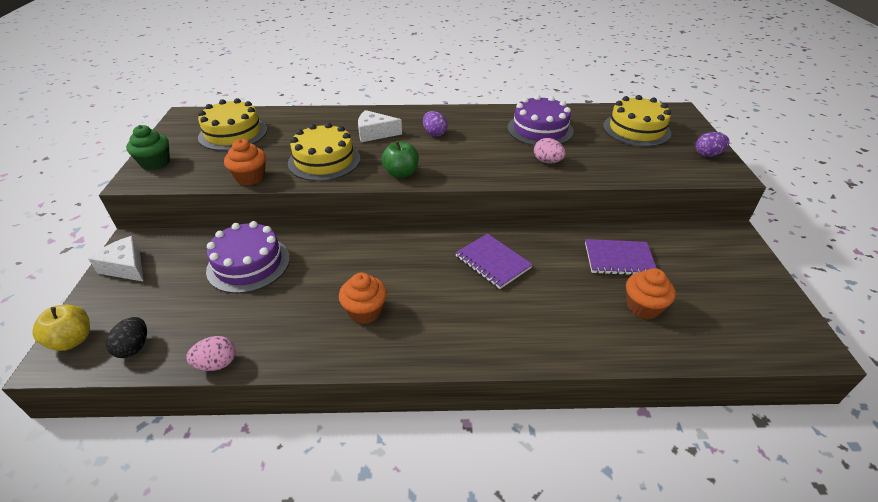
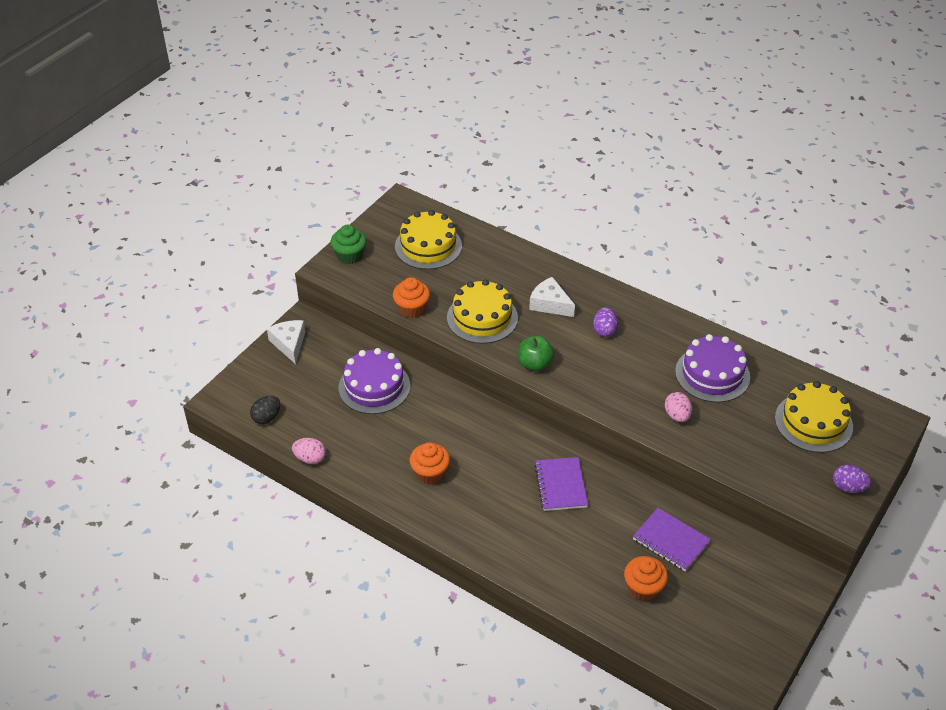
camera: 35 degrees right, 5 degrees up
(72, 340) = (233, 391): yellow apple -> none

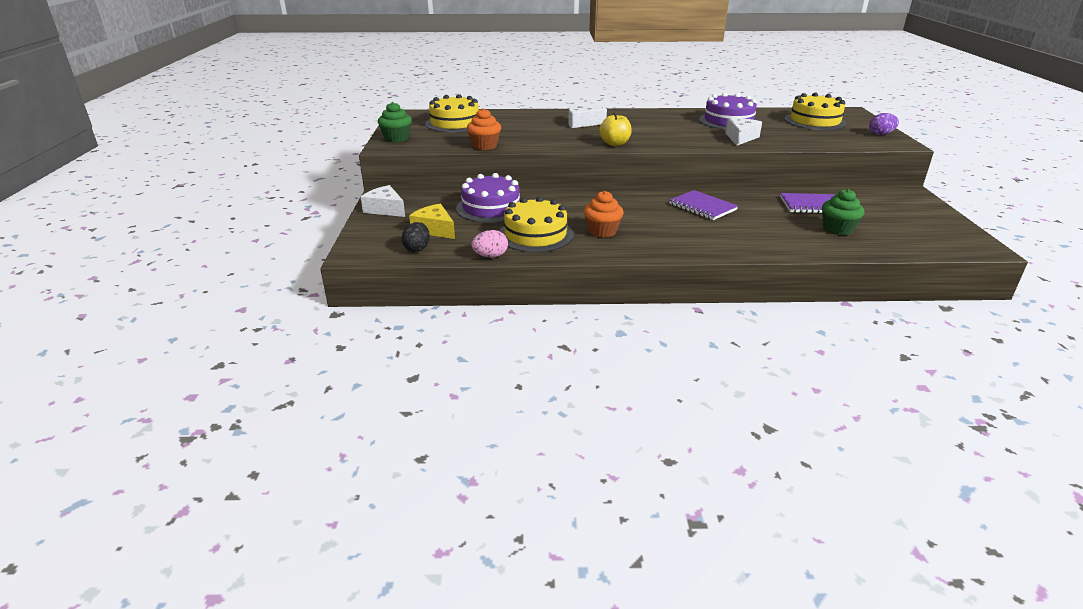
camera: 35 degrees left, 15 degrees down
(301, 397) = (435, 229): none -> yellow cheese
(482, 317) = (544, 137): yellow cake -> yellow cake (535, 235)
(535, 364) = (615, 144): green apple -> yellow apple
(604, 330) = (635, 123): purple egg -> none
(643, 588) = (837, 229): orange cupcake -> green cupcake
(677, 416) = (740, 138): pink egg -> white cheese

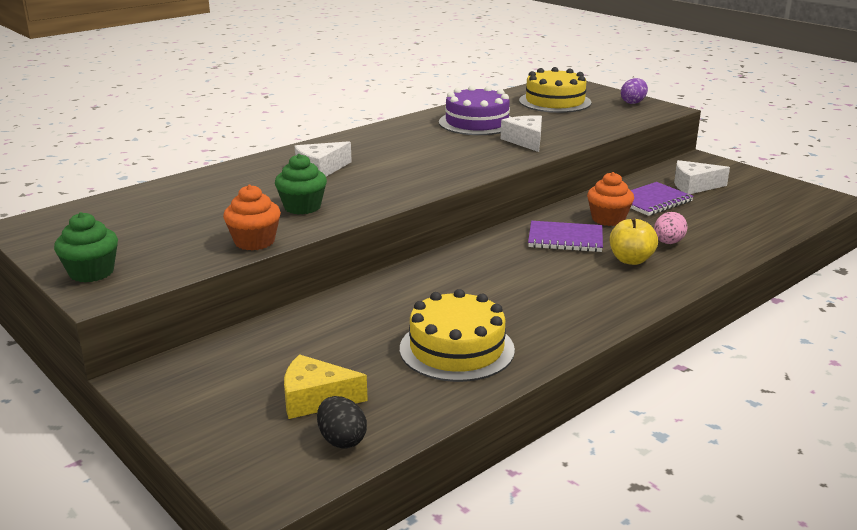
camera: 40 degrees left, 5 degrees down
(385, 209) = (184, 399): white cheese -> white cheese (694, 186)
(455, 123) = (141, 219): yellow cake -> none
(490, 256) = (455, 404): pink egg -> pink egg (668, 242)
(491, 208) = (337, 333): purple cake -> none
(602, 231) = (520, 311): orange cupcake -> orange cupcake (608, 219)
(615, 144) = (413, 187): yellow apple -> yellow apple (631, 260)
(837, 229) = (713, 221): green cupcake -> green cupcake (302, 207)

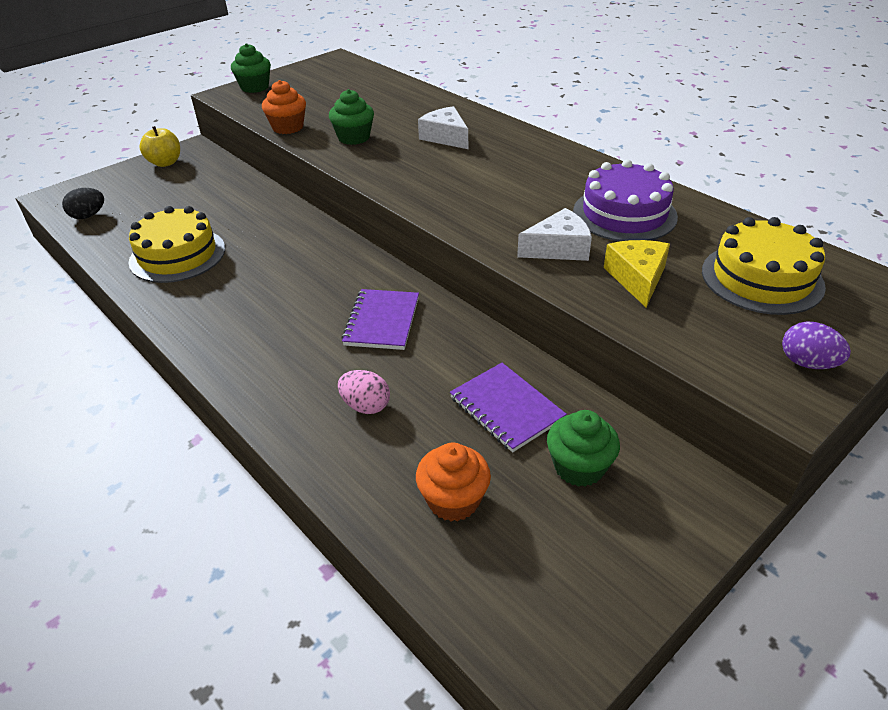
camera: 90 degrees right, 15 degrees up
(316, 399) = (139, 203): yellow cheese -> yellow cheese (637, 278)
(608, 219) = (440, 359): orange cupcake -> orange cupcake (453, 500)
(631, 260) = (320, 367): yellow apple -> yellow apple (165, 163)
(694, 186) = (579, 467): white cheese -> green cupcake

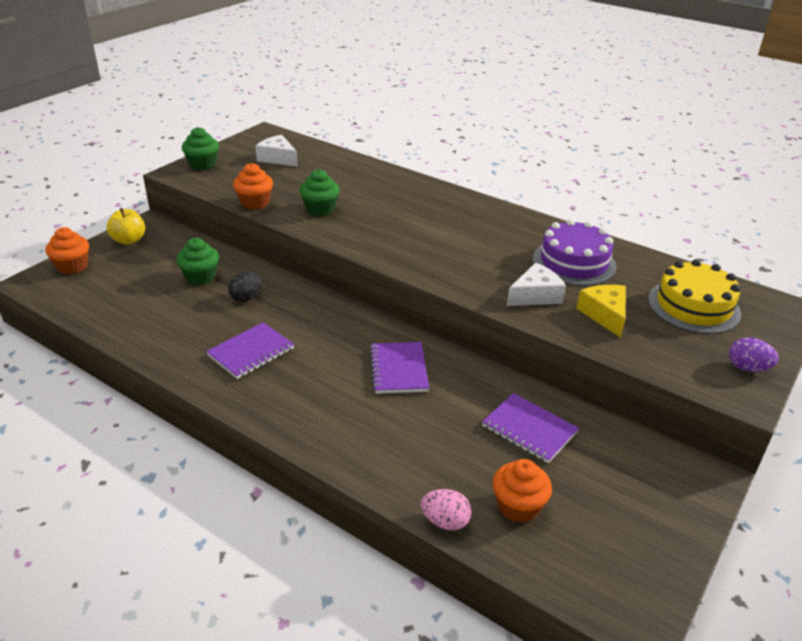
camera: 15 degrees left, 5 degrees down
(88, 216) = (78, 298): black egg -> black egg (246, 297)
(99, 184) = (72, 266): none -> orange cupcake
(177, 255) = (186, 328): yellow cake -> none
(231, 286) = (251, 352): none -> purple notebook
(365, 406) = (416, 441): pink egg -> pink egg (445, 521)
(445, 137) = (400, 204): white cheese -> white cheese (278, 158)
(579, 467) = (601, 467): green cupcake -> green cupcake (200, 277)

